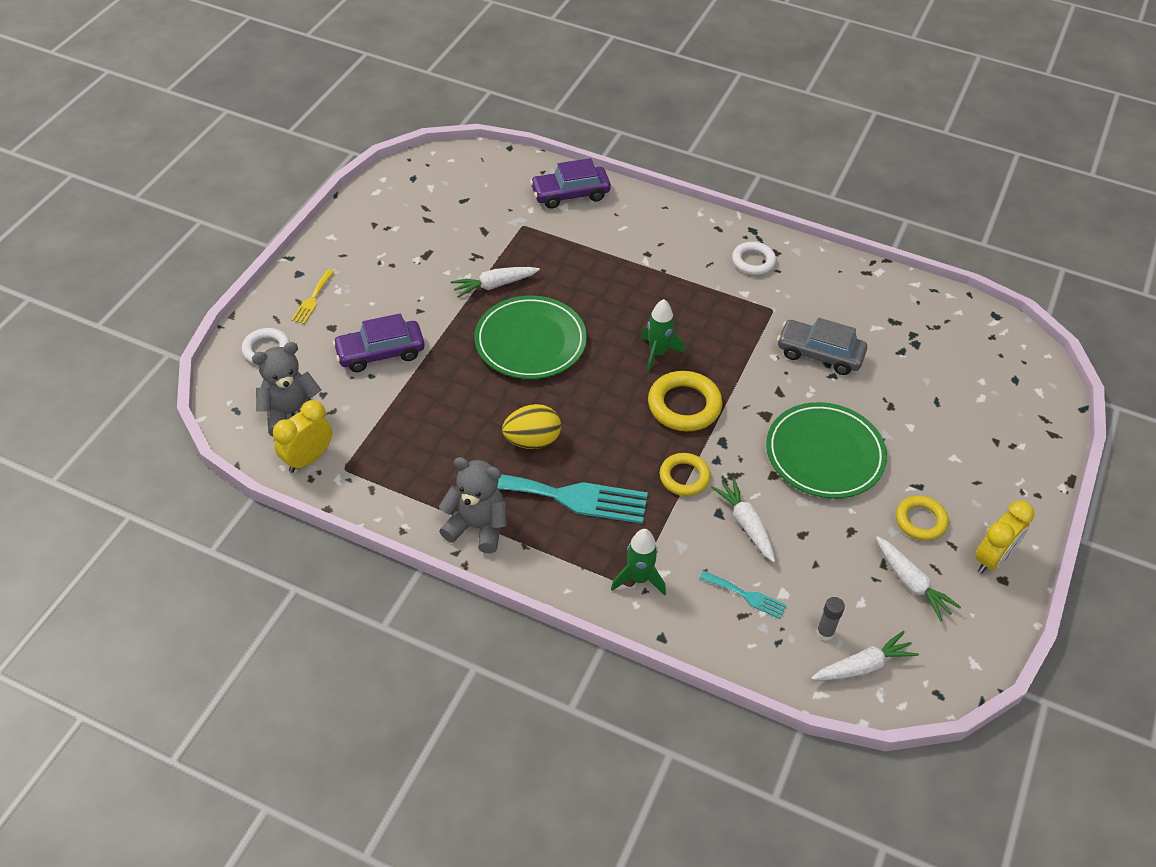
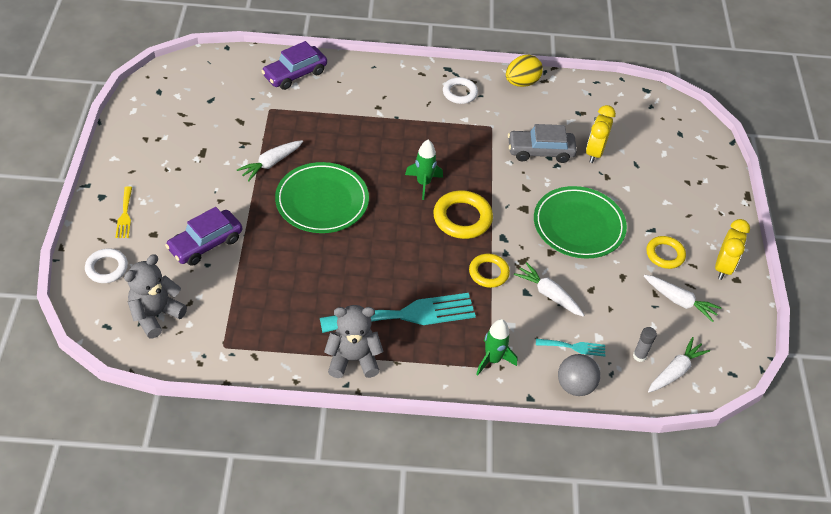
camera: 25 degrees left, 0 degrees up
(308, 459) = (189, 348): yellow clock -> yellow clock (594, 152)
(532, 441) = (362, 279): yellow egg -> yellow egg (521, 83)
(724, 641) = (575, 386): none -> grey ball

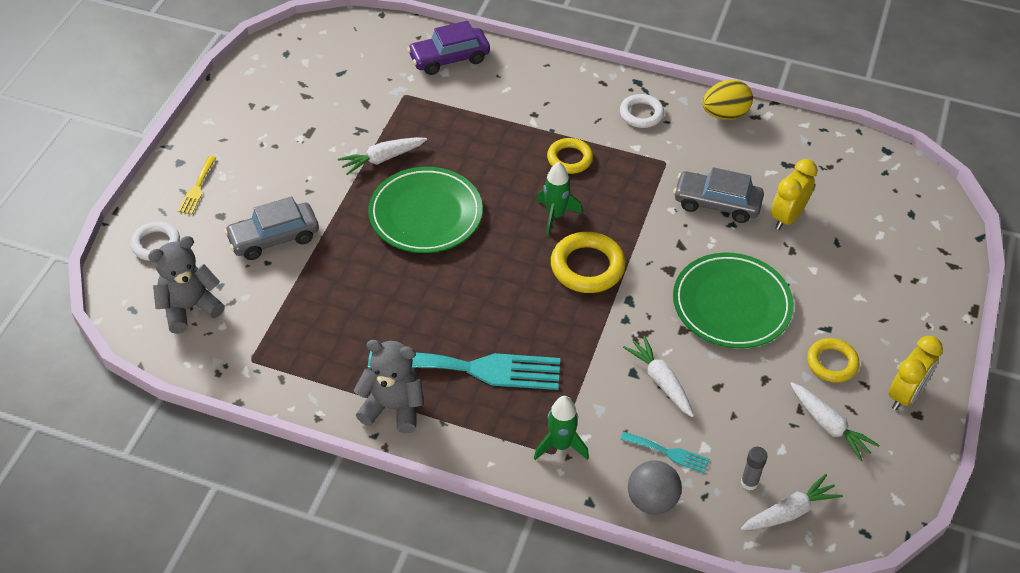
camera: 20 degrees right, 0 degrees up
(205, 244) = (274, 238): purple car -> grey car
(488, 273) = (595, 339): yellow ring -> yellow ring (569, 159)

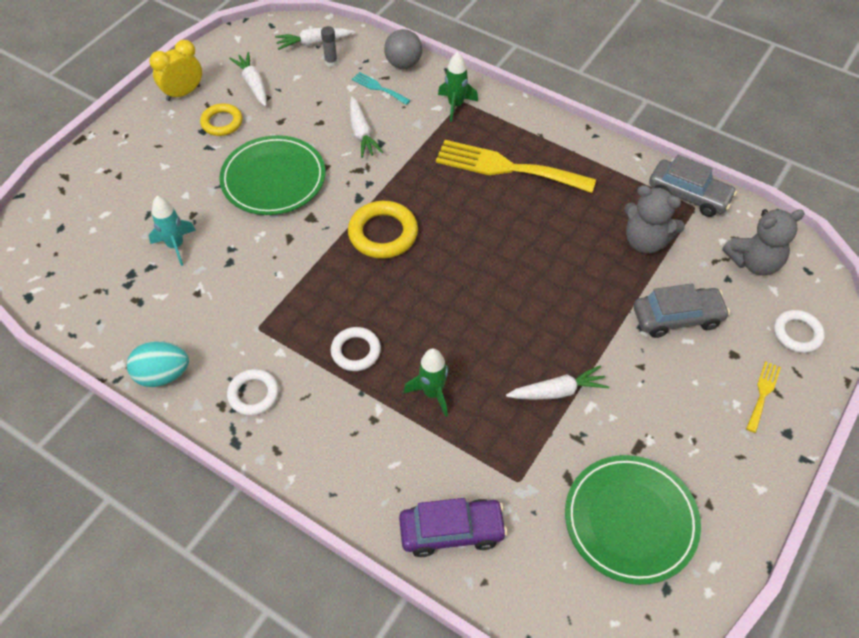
camera: 165 degrees left, 5 degrees up
(393, 407) = (578, 151): grey teddy bear -> grey teddy bear (645, 241)
(425, 214) = (522, 315): green plate -> green plate (630, 521)
(474, 369) = (507, 167): turquoise fork -> yellow fork
(555, 216) = (394, 289): green rocket -> green rocket (432, 393)
(569, 159) = (356, 351): yellow ring -> white ring
(716, 204) = (233, 272): grey car -> grey car (689, 195)
(725, 114) = (163, 375): yellow egg -> turquoise egg
(787, 217) = (176, 246): yellow clock -> turquoise rocket

